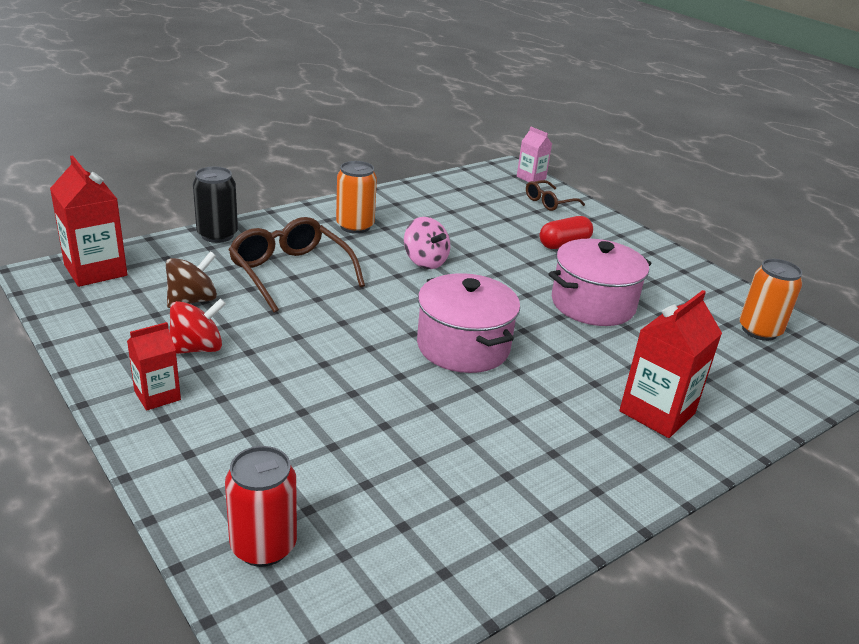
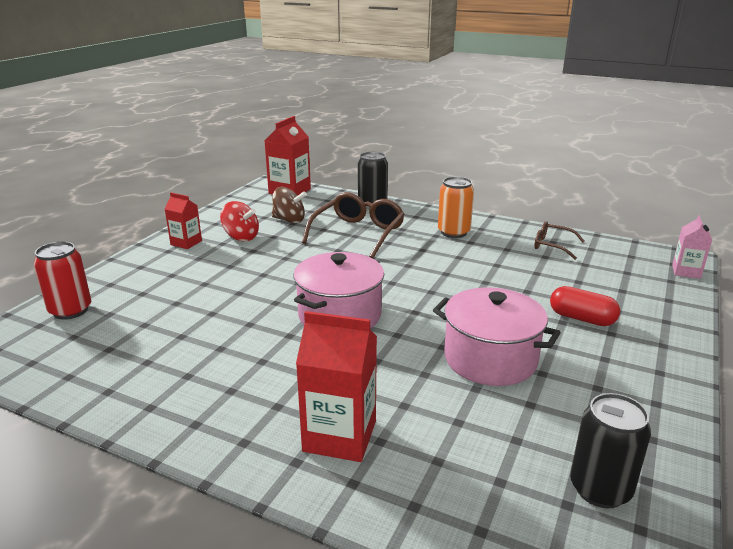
camera: 65 degrees right, 5 degrees down
(425, 261) = (443, 269): pink spinning top -> none
(550, 202) = (654, 292): brown glasses -> brown glasses (553, 246)
(759, 330) = (600, 489): orange can -> black can

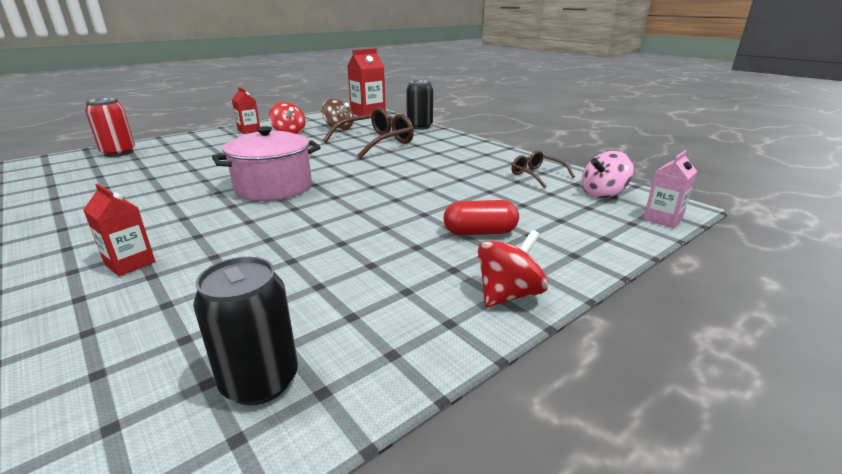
camera: 25 degrees right, 0 degrees up
(340, 436) = (130, 263): red carton -> red carton, size x0.60
(453, 232) = (456, 153): orange can -> none
(490, 359) = (340, 242): pink pot -> none
(581, 318) = (480, 232): red capsule -> red capsule turned 60 degrees counterclockwise
(622, 256) = (602, 194): none -> pink spinning top
(665, 368) = (508, 294): none -> red spinning top

